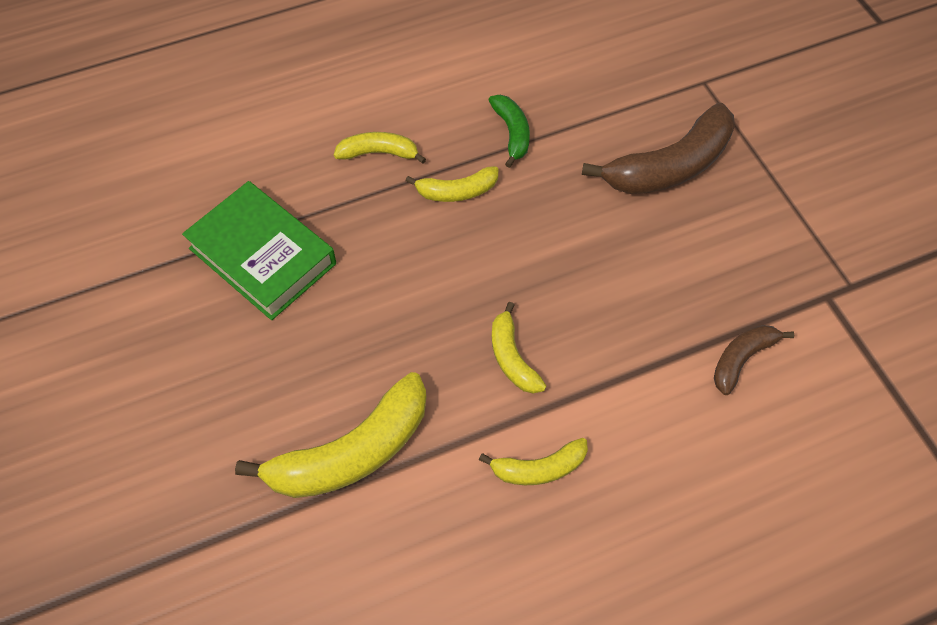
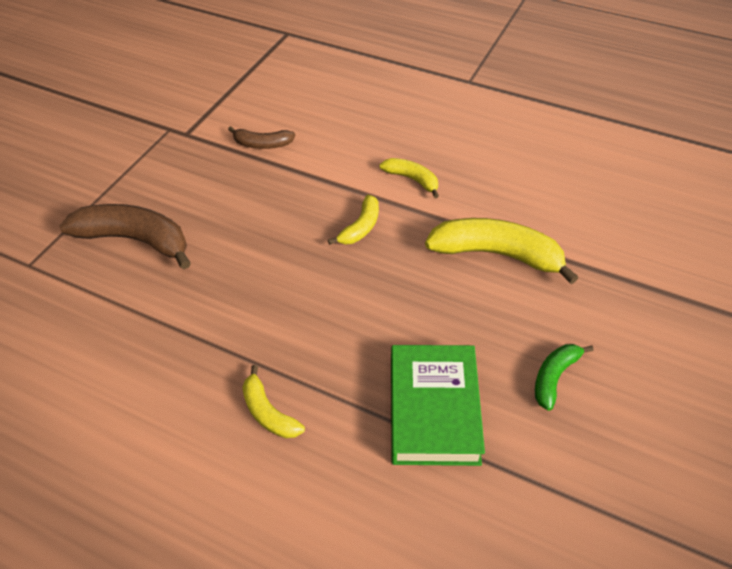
camera: 130 degrees left, 10 degrees down
(457, 191) = (261, 336): yellow banana -> none
(512, 133) = (173, 341): green banana -> green banana (554, 377)

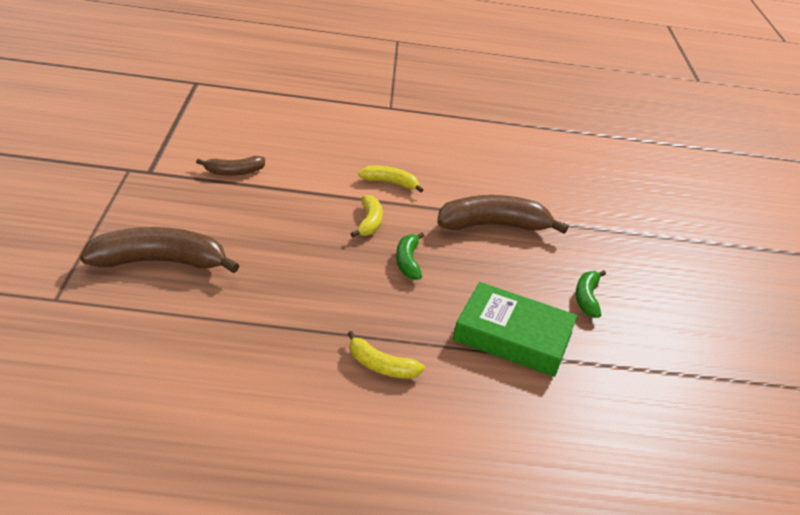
camera: 30 degrees left, 15 degrees down
(373, 285) = (407, 261): none -> green banana
(434, 409) = (513, 336): green book -> green book turned 45 degrees counterclockwise
(497, 254) = (493, 226): yellow banana -> brown banana

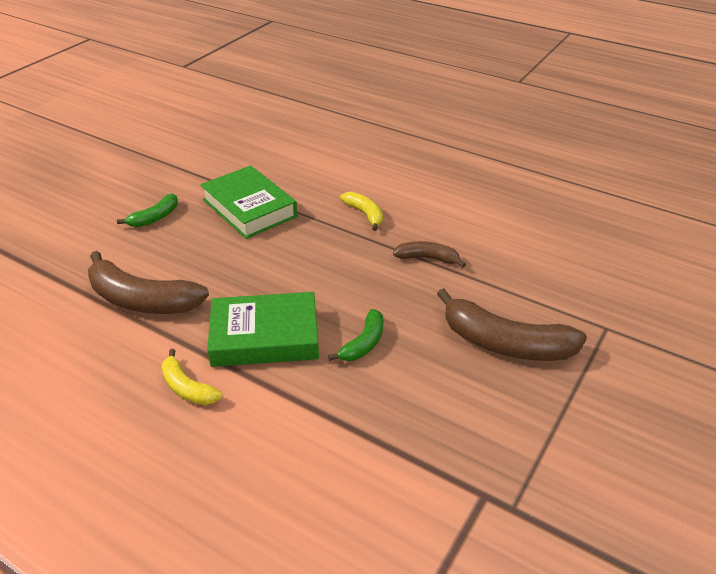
camera: 145 degrees left, 5 degrees up
(234, 172) = (370, 462): brown banana -> brown banana (428, 258)
(369, 223) = (265, 336): yellow banana -> green book
(407, 261) = (268, 284): green banana -> green banana (363, 343)

